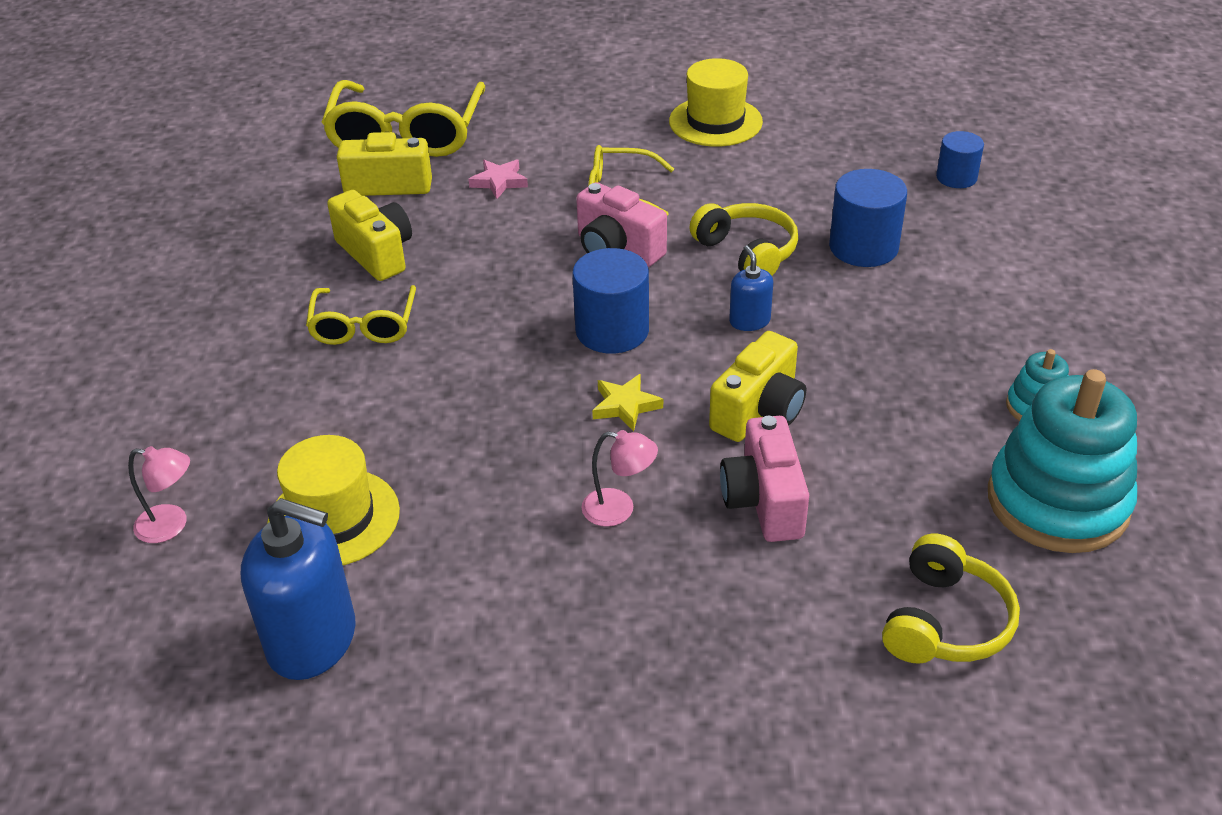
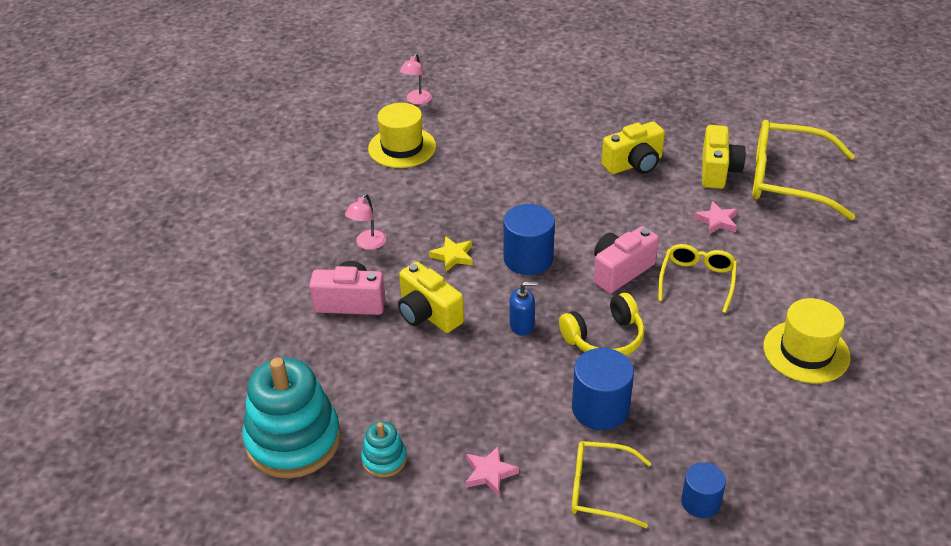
camera: 100 degrees right, 0 degrees up
(312, 640) = (326, 141): blue soap dispenser -> none
(363, 326) = (559, 158): yellow glasses -> yellow glasses (599, 490)
(945, 621) = (230, 359): yellow headphones -> none
(1004, 317) = (489, 473): none -> pink star

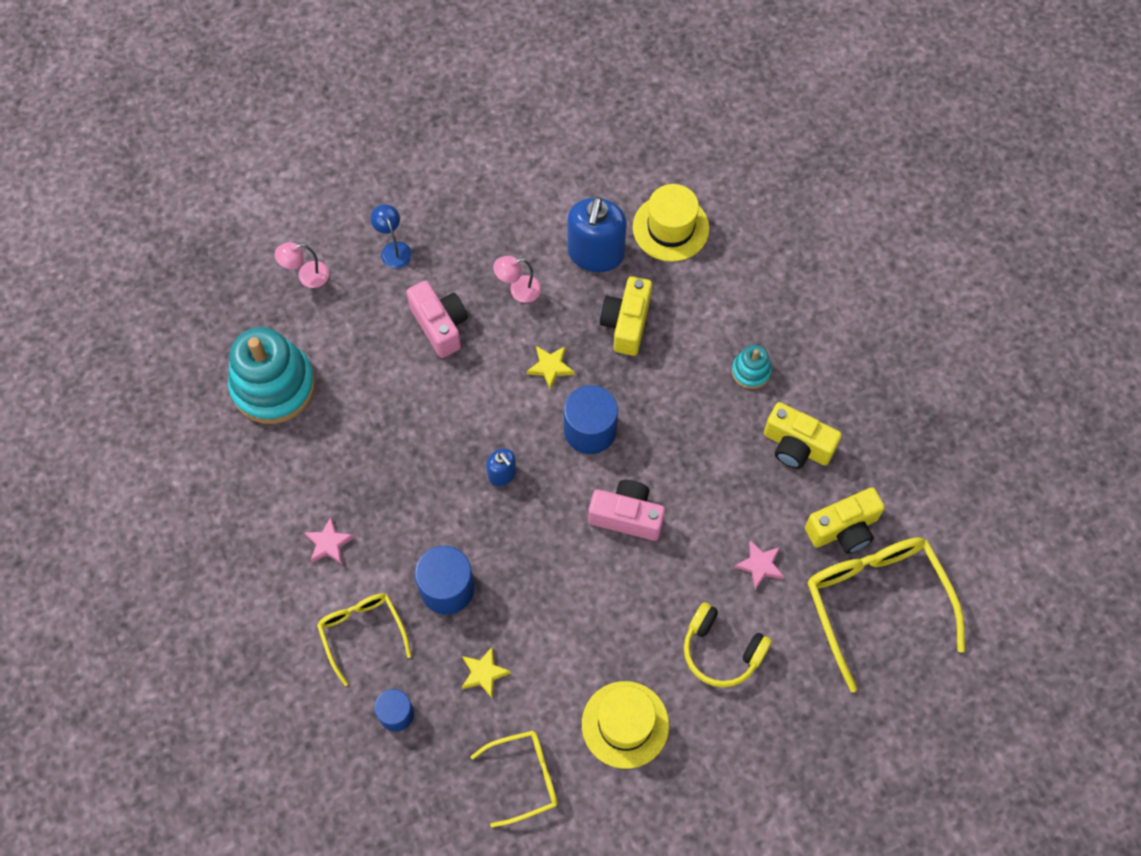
camera: 55 degrees right, 25 degrees up
(251, 299) = (394, 249): none -> blue lamp
(382, 191) = (596, 253): none -> blue soap dispenser
(384, 459) = (295, 461): turquoise stacking toy -> turquoise stacking toy (751, 371)
(417, 100) = (753, 192): pink lamp -> pink lamp (306, 276)
(428, 314) = (467, 393): yellow camera -> yellow camera (626, 323)
(604, 338) = (530, 549): yellow headphones -> yellow headphones (721, 651)
(697, 280) = (659, 588): yellow glasses -> yellow glasses (524, 777)
(700, 420) = (484, 673): none -> yellow star

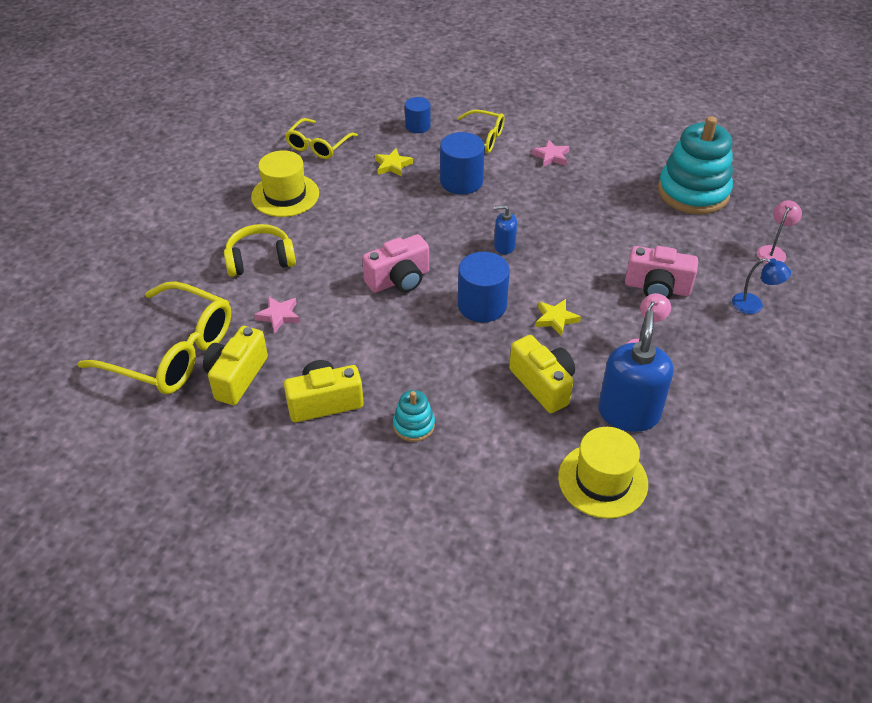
camera: 135 degrees right, 20 degrees down
(596, 253) = (628, 413): blue soap dispenser -> blue soap dispenser turned 45 degrees clockwise

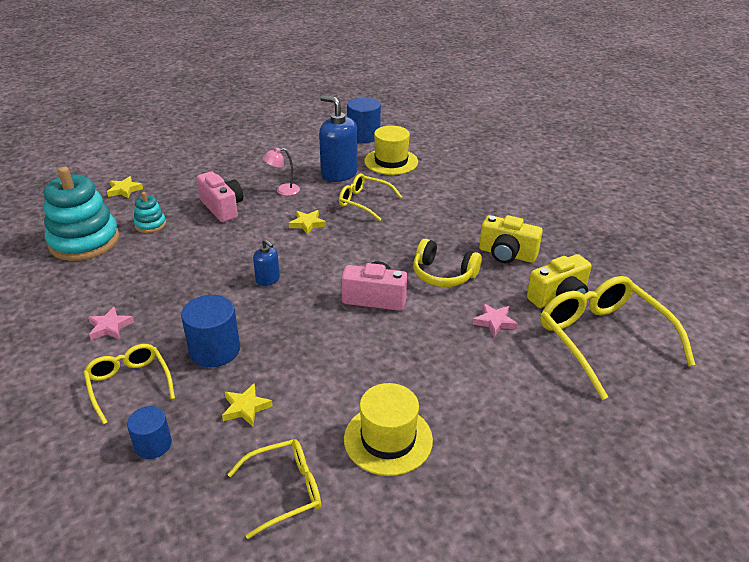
camera: 140 degrees left, 10 degrees down
(260, 259) = (473, 379): yellow headphones -> yellow headphones (443, 274)
(414, 425) = (461, 220): turquoise stacking toy -> turquoise stacking toy (150, 224)
(482, 305) = (340, 253): blue cylinder -> blue cylinder (363, 135)
(543, 384) = (364, 202): yellow camera -> yellow glasses
(628, 413) = (339, 173): blue soap dispenser -> blue soap dispenser turned 75 degrees clockwise
(754, 305) = (192, 176): blue lamp -> none
(773, 251) = (124, 190): pink lamp -> yellow star

